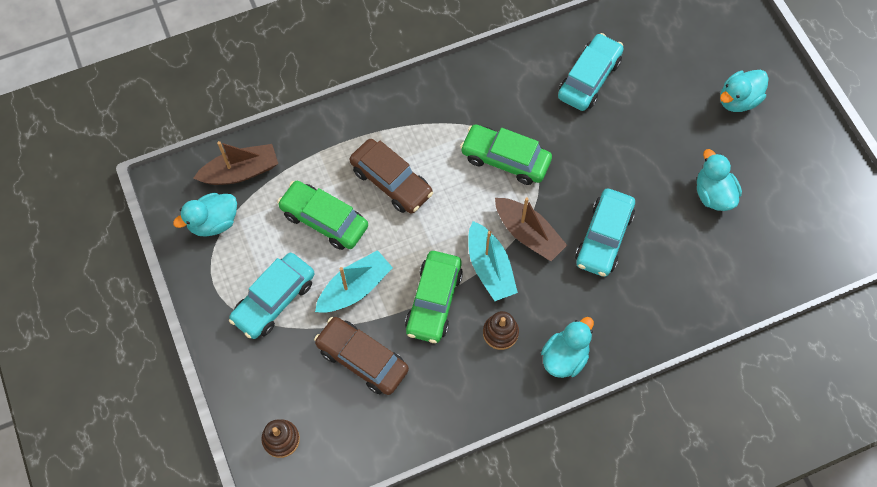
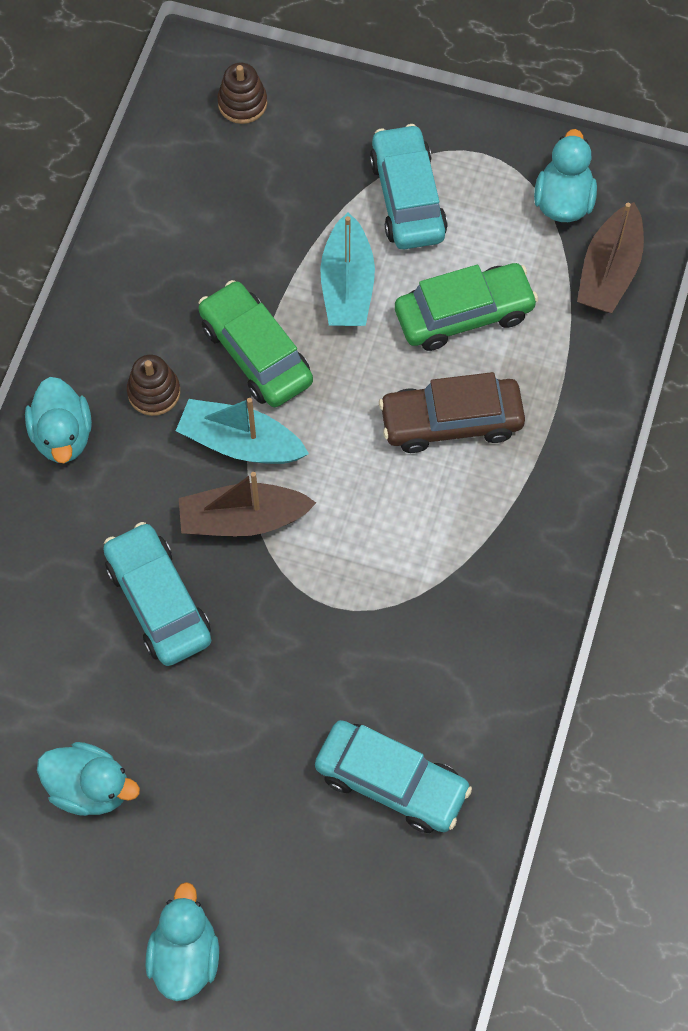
camera: 130 degrees right, 0 degrees up
(362, 359) = (256, 235): brown car -> none
(505, 159) = (366, 575): green car -> none
(589, 79) = (391, 782): turquoise car -> turquoise car turned 45 degrees counterclockwise

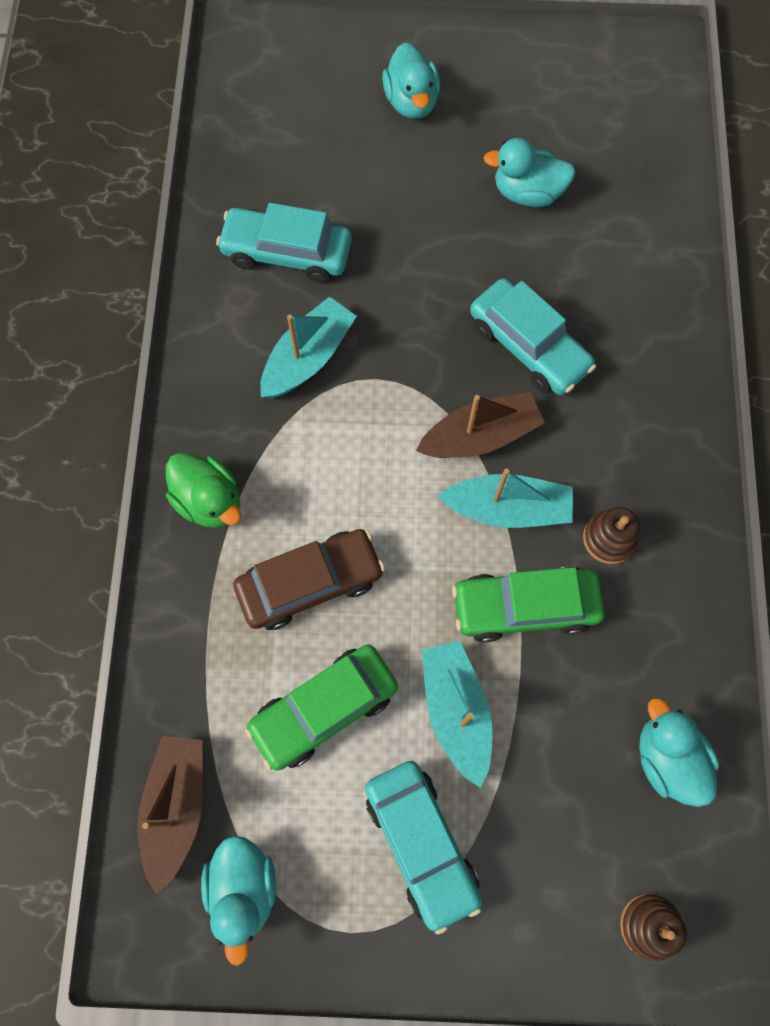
camera: 165 degrees right, 5 degrees up
(62, 435) = (676, 473): turquoise duck -> turquoise duck (667, 758)
(256, 353) = (525, 606): green car -> green car turned 135 degrees clockwise
(398, 648) = (308, 358): none -> turquoise boat
(533, 522) = (209, 501): none -> green duck

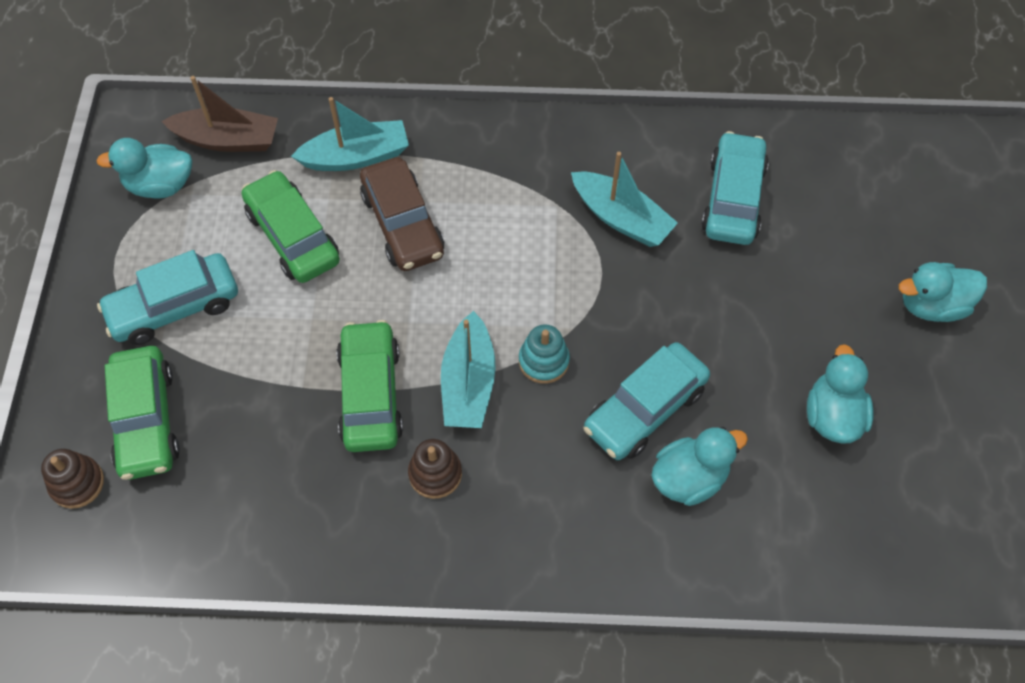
camera: 90 degrees right, 10 degrees down
(209, 501) = (480, 149): green duck -> none
(456, 711) = (280, 335): turquoise boat -> turquoise boat (356, 156)
(480, 436) = (543, 361): brown boat -> turquoise stacking toy
(568, 856) = (146, 420): none -> green car
(667, 758) = (217, 511): turquoise duck -> turquoise duck (689, 478)

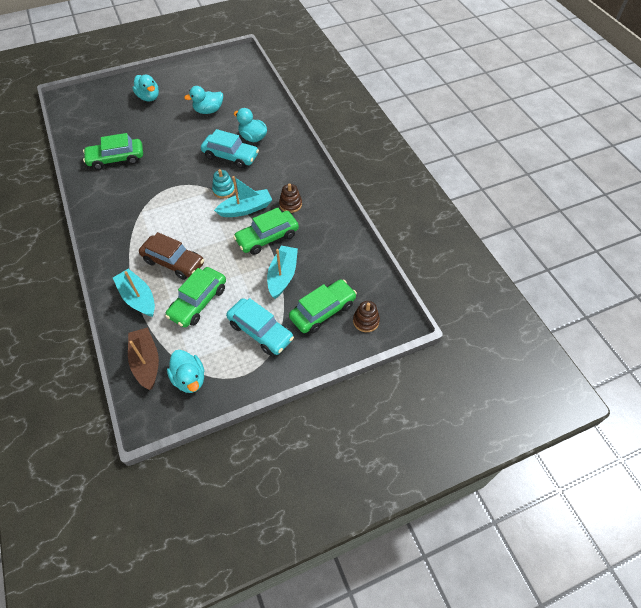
camera: 115 degrees left, 5 degrees down
(402, 224) = (173, 262): brown car -> brown car turned 75 degrees clockwise
(621, 218) = (140, 189): turquoise boat -> turquoise boat (282, 276)
(733, 198) = (116, 159): turquoise car -> green car

